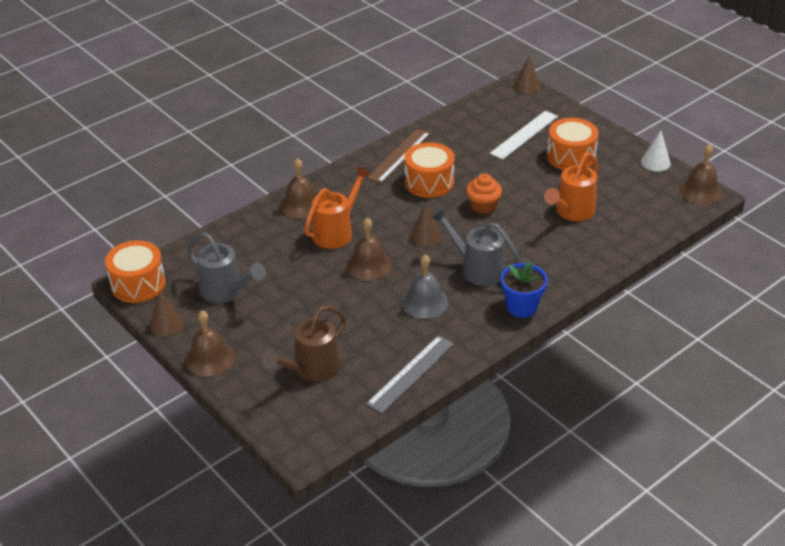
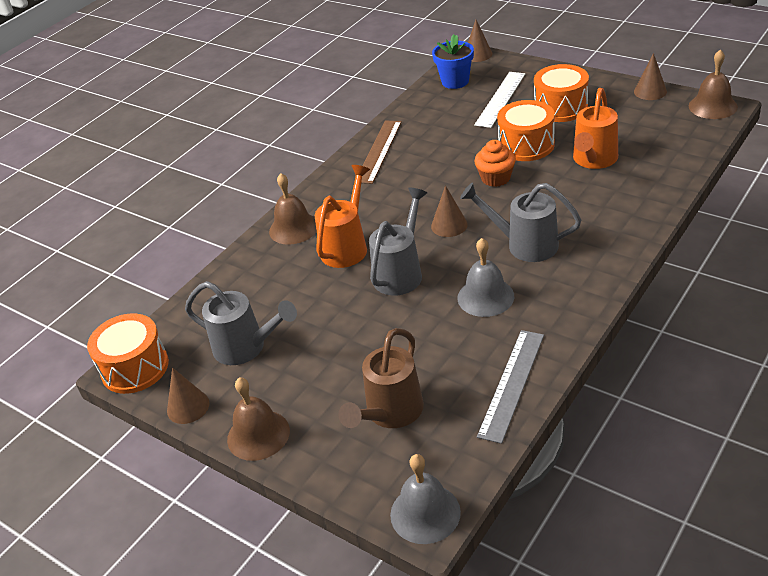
camera: 10 degrees left, 0 degrees up
(304, 445) = (425, 513): none -> grey bell
(369, 265) = (401, 273): brown bell -> grey watering can
(429, 182) = (424, 169): orange drum -> orange drum (526, 145)
(521, 307) = (597, 272): blue flower pot -> blue flower pot (455, 81)
(655, 162) = (650, 91): white cone -> brown cone

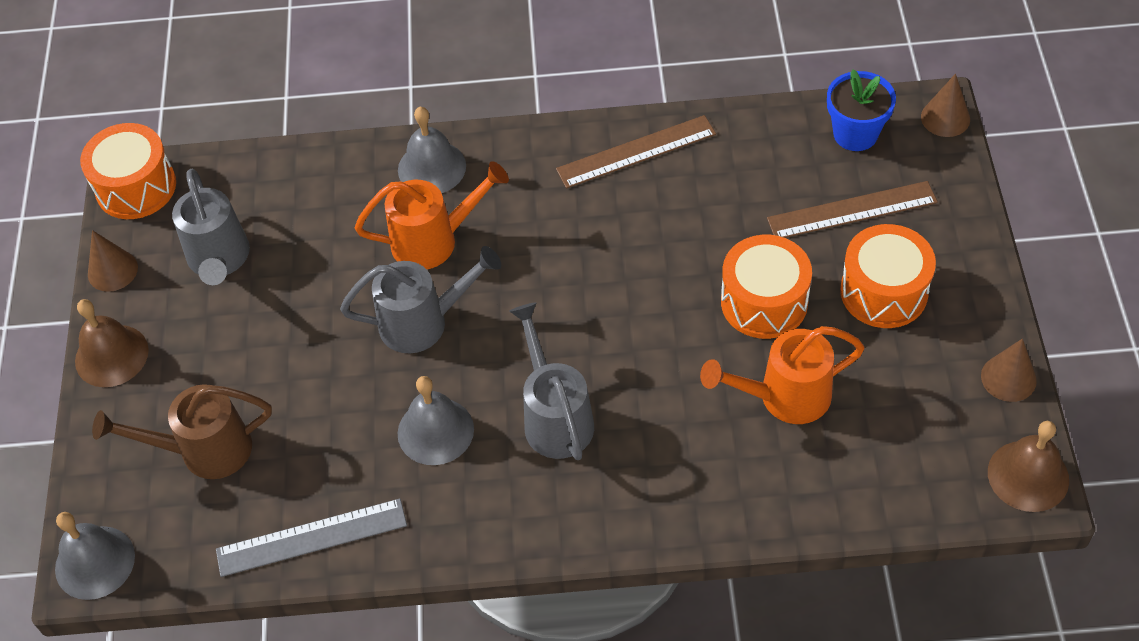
camera: 50 degrees right, 15 degrees up
(293, 228) = (432, 167): brown bell -> grey bell
(449, 225) = (540, 317): brown cone -> none
(495, 178) = (667, 310): orange cupcake -> none
(500, 99) = (852, 210): white ruler -> brown ruler

